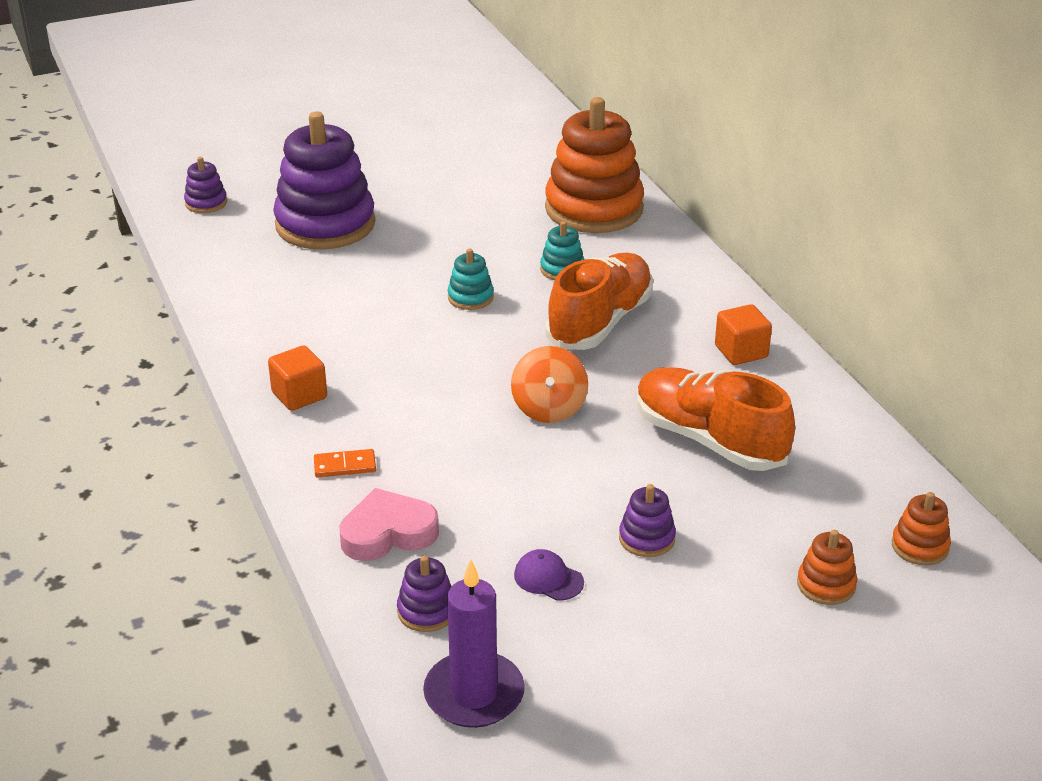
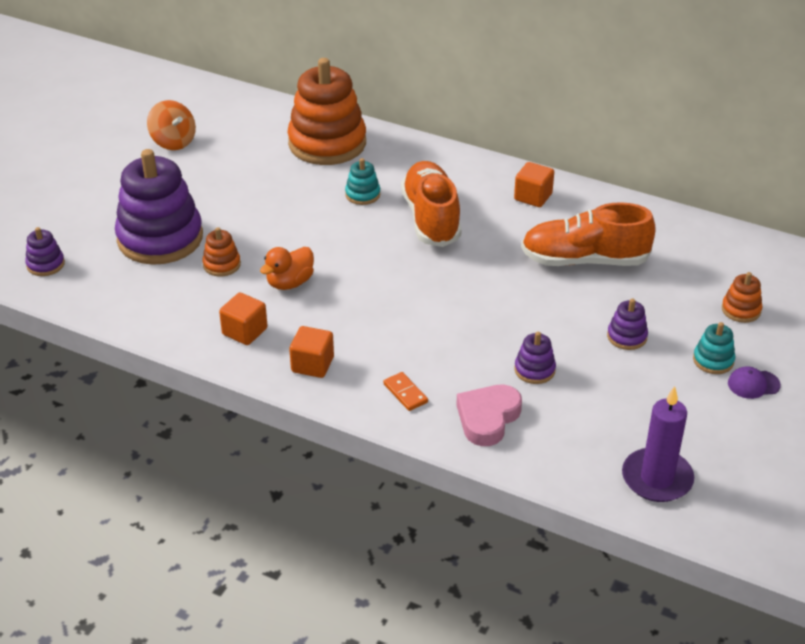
camera: 40 degrees left, 5 degrees up
(283, 336) = (245, 331): none -> orange cube
(345, 466) = (405, 393): orange domino -> orange domino turned 75 degrees counterclockwise
(381, 315) = (290, 283): none -> orange duck
(427, 611) = (571, 449): purple stacking toy -> purple stacking toy (534, 370)
(470, 297) = (331, 242): turquoise stacking toy -> turquoise stacking toy (713, 360)
(548, 578) = (608, 390): purple cap -> purple cap (753, 384)
(549, 408) = (474, 289): orange spinning top -> orange spinning top (173, 142)
(920, 546) = (755, 263): orange stacking toy -> orange stacking toy (222, 265)

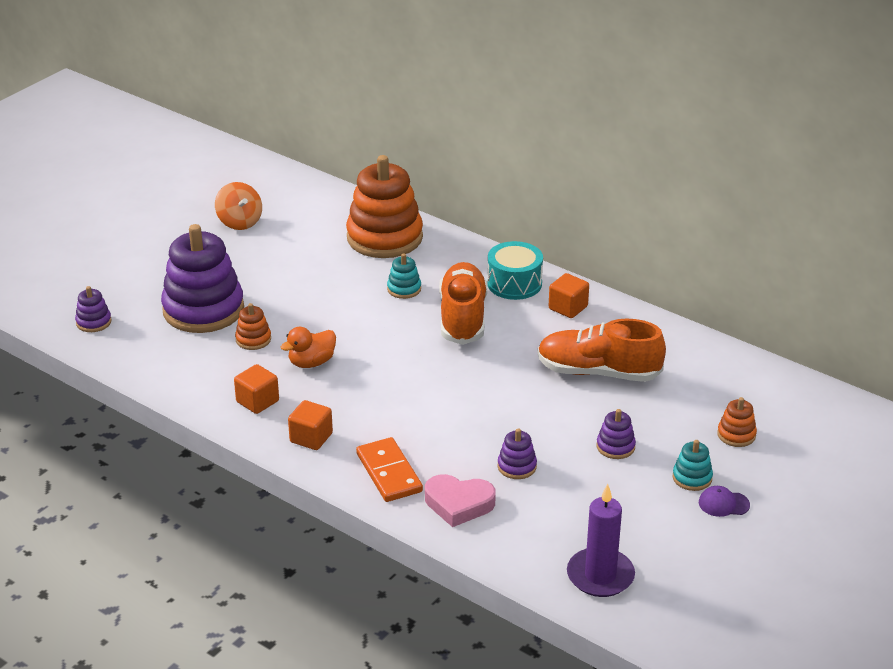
camera: 10 degrees right, 5 degrees down
(405, 393) = (389, 473): orange domino -> orange domino, size x1.81
(472, 177) = (514, 283): none -> turquoise drum
(487, 418) = (458, 504): pink heart -> pink heart turned 120 degrees counterclockwise

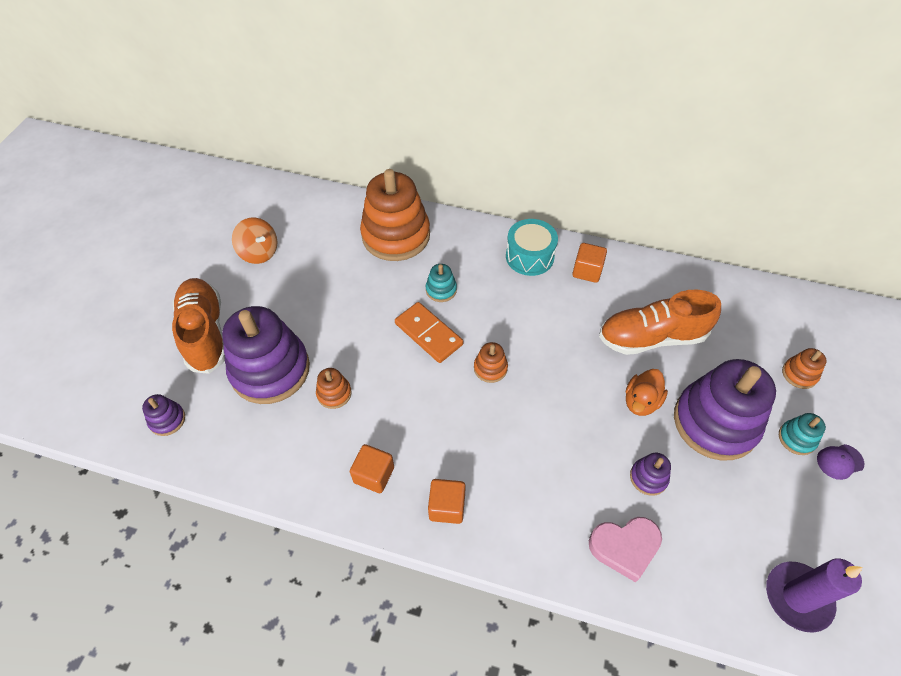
camera: 20 degrees left, 20 degrees up
(311, 362) = (401, 406): orange duck -> orange duck (641, 401)
(389, 473) = (541, 528): orange domino -> orange domino (428, 334)
(415, 356) = (490, 368): none -> orange stacking toy
(462, 318) = (507, 308): orange shoe -> orange shoe (205, 333)
(615, 447) = (715, 422): purple stacking toy -> purple stacking toy, size x2.33

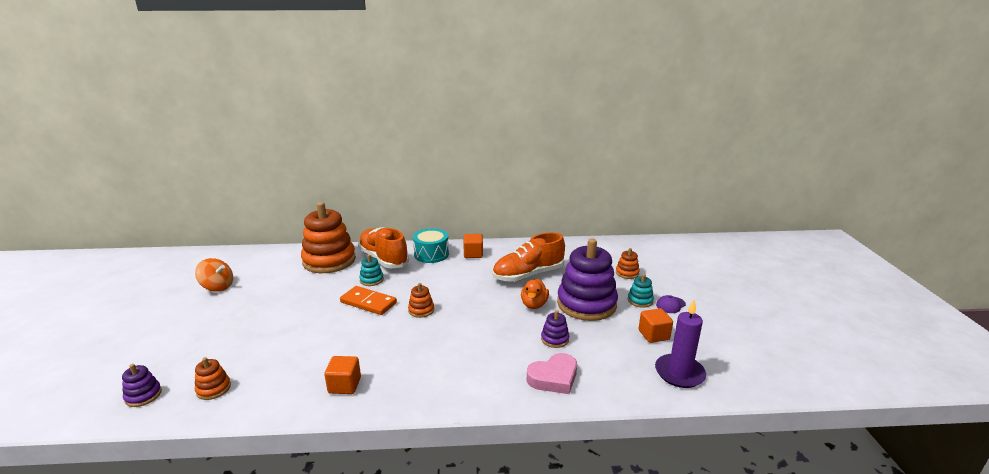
camera: 20 degrees left, 30 degrees down
(205, 333) = (174, 337): orange shoe -> orange shoe (383, 259)
(270, 370) = (239, 346): purple stacking toy -> none
(334, 393) = (299, 348): orange stacking toy -> orange stacking toy (213, 389)
(447, 507) = (411, 389): orange cube -> orange cube (653, 335)

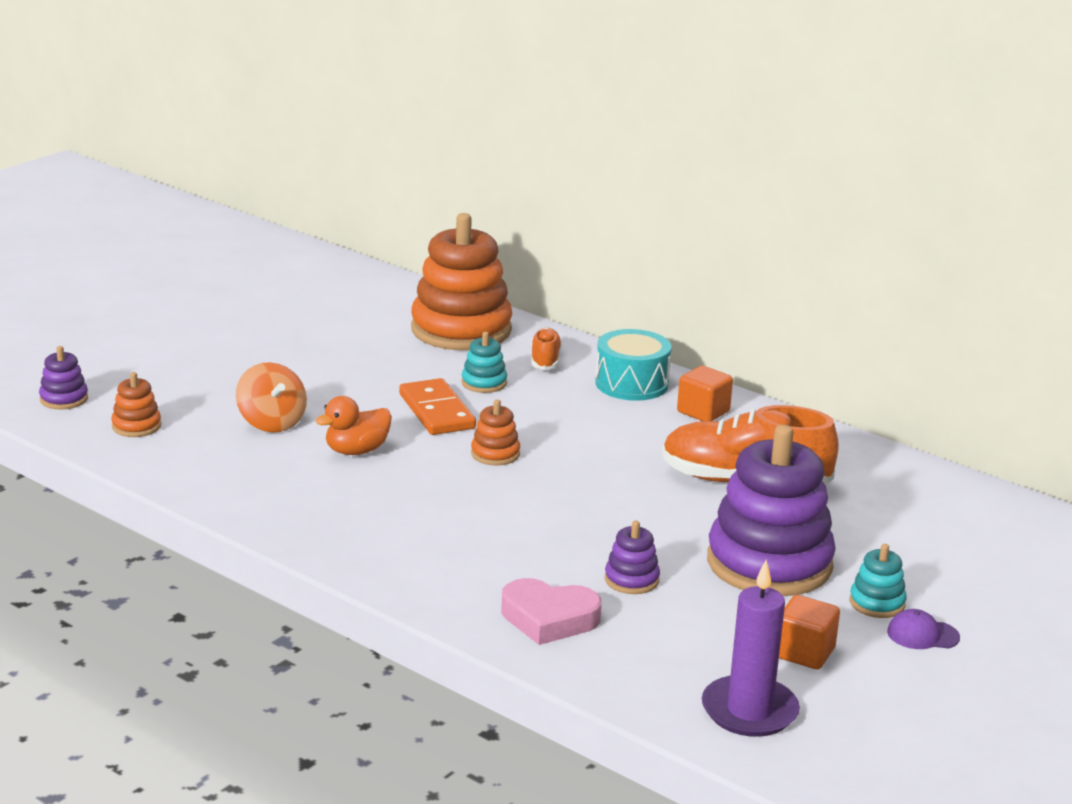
camera: 40 degrees right, 0 degrees up
(217, 287) = (271, 306): orange spinning top -> orange spinning top (271, 422)
(344, 385) = (276, 493): orange cube -> none
(383, 259) = (545, 360): orange shoe -> orange shoe, size x0.50
(534, 304) = (679, 524): orange duck -> orange duck (356, 451)
(627, 273) = (936, 558): orange stacking toy -> none

